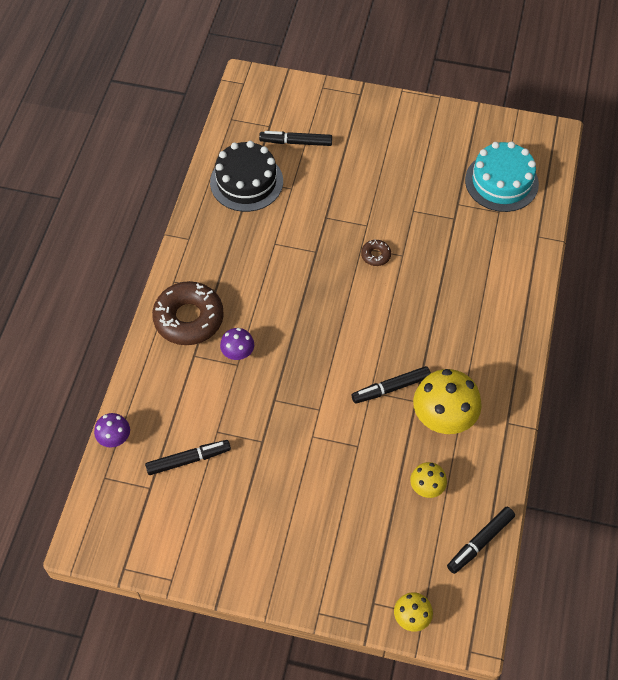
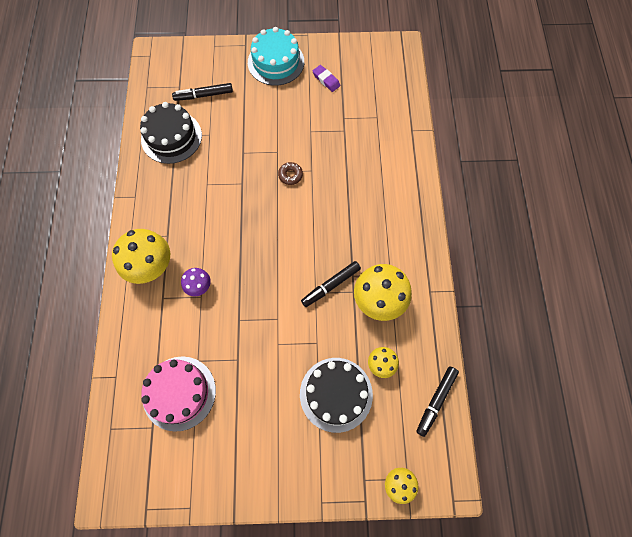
camera: 15 degrees left, 10 degrees up
(114, 438) = (111, 390): purple mushroom -> none
(188, 460) = (179, 393): black marker -> pink cake
(189, 318) = (151, 266): brown donut -> yellow mushroom
(365, 505) = (336, 394): none -> black cake
(448, 155) = (326, 80): none -> purple eraser
(501, 182) = (372, 92): turquoise cake -> turquoise cake (276, 62)

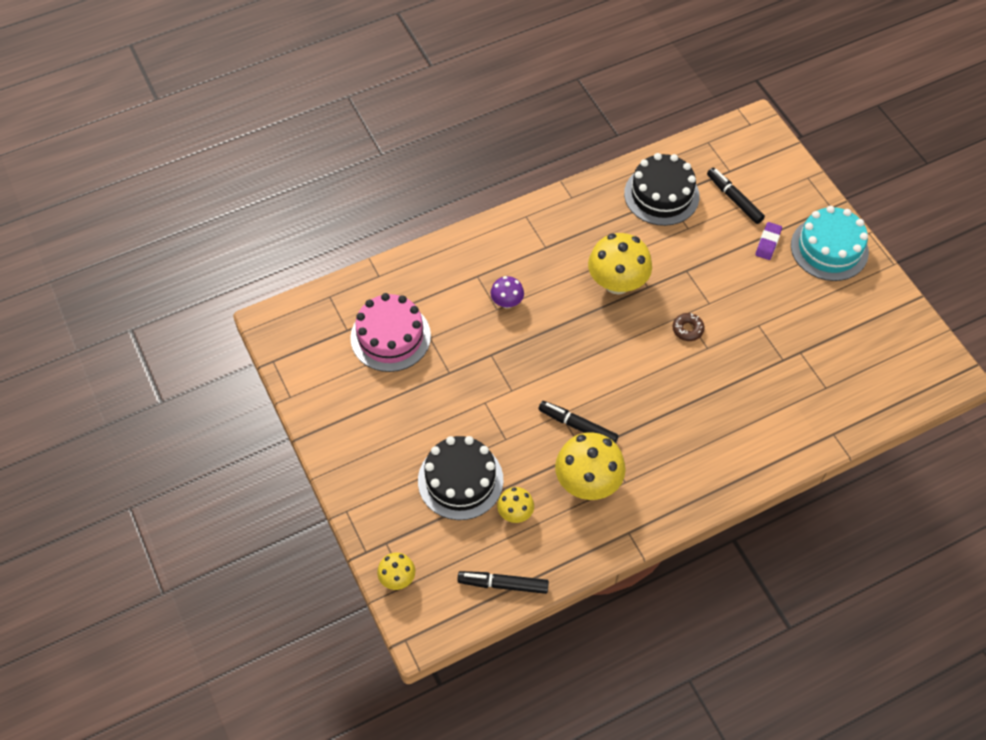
camera: 65 degrees right, 10 degrees down
(151, 266) = (504, 249): yellow mushroom -> yellow mushroom (617, 282)
(326, 80) = (841, 311): purple eraser -> purple eraser (768, 243)

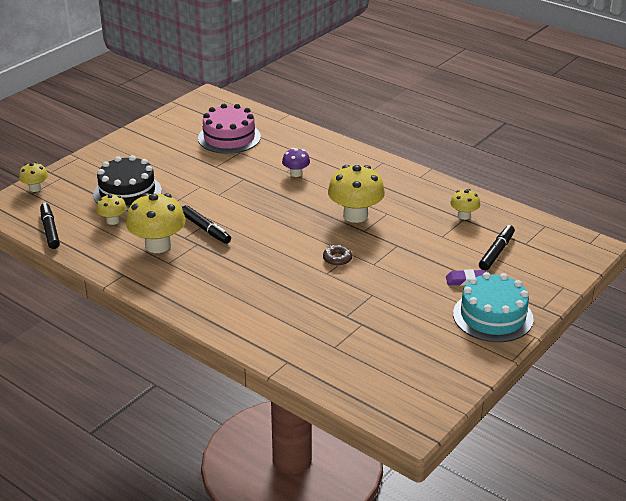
camera: 65 degrees right, 25 degrees down
(577, 426) = (206, 229): black marker -> black marker turned 135 degrees clockwise
(661, 195) = (464, 216): black cake -> yellow mushroom

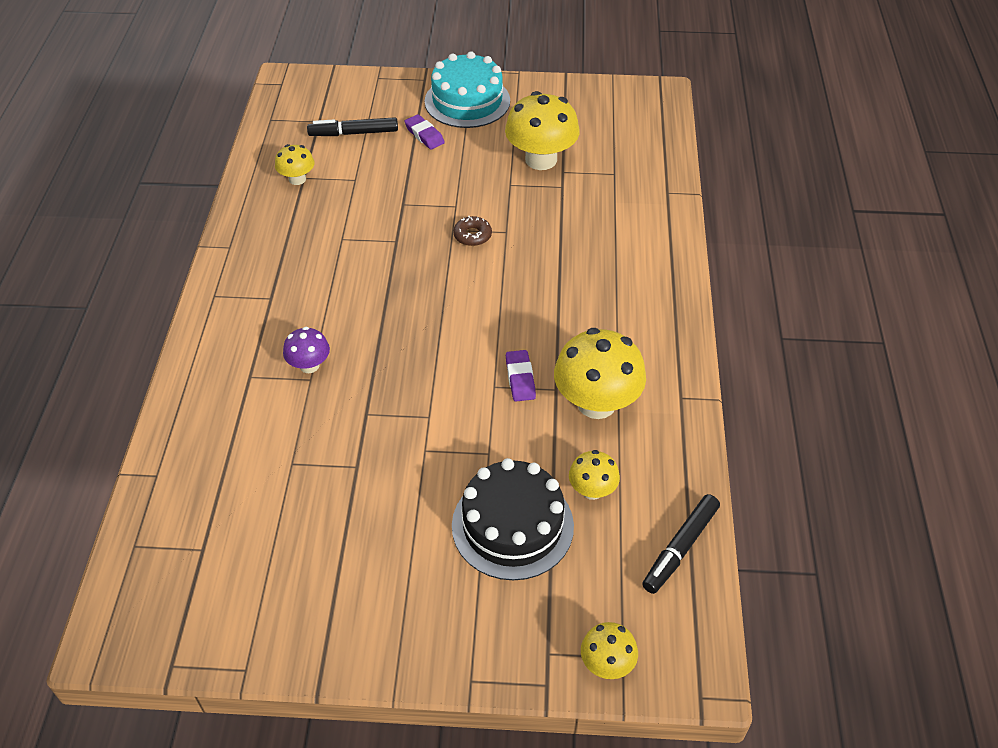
camera: 125 degrees left, 15 degrees up
(206, 229) = (520, 378): black marker -> purple eraser
(229, 137) = (255, 504): pink cake -> none
(355, 215) = (369, 261): yellow mushroom -> yellow mushroom (541, 159)

